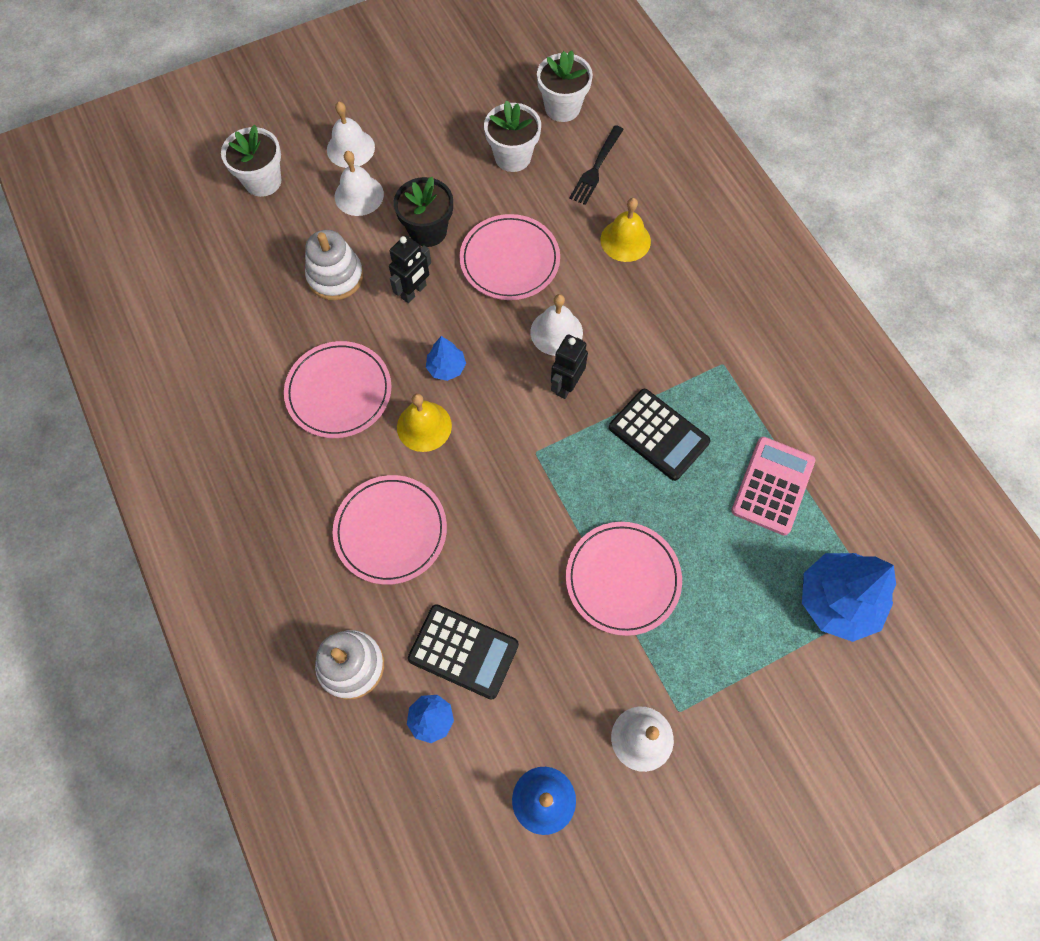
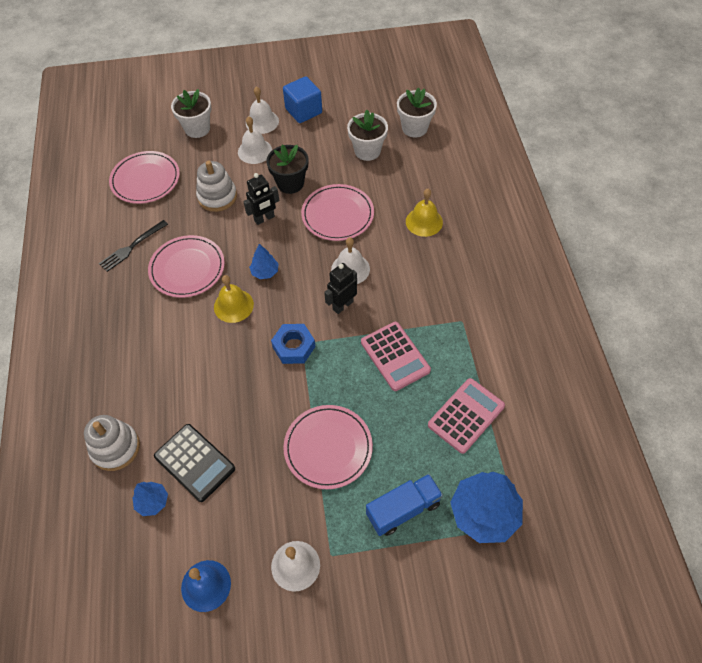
camera: 20 degrees right, 10 degrees down
(390, 530) = (181, 367): pink plate -> pink plate (145, 180)
(402, 118) = (303, 111): none -> blue cube
(526, 460) = (294, 347): none -> blue nut
(596, 168) = (422, 171): black fork -> black fork (131, 247)
(658, 435) = (395, 356): black calculator -> pink calculator
(742, 627) = (403, 509): none -> blue truck

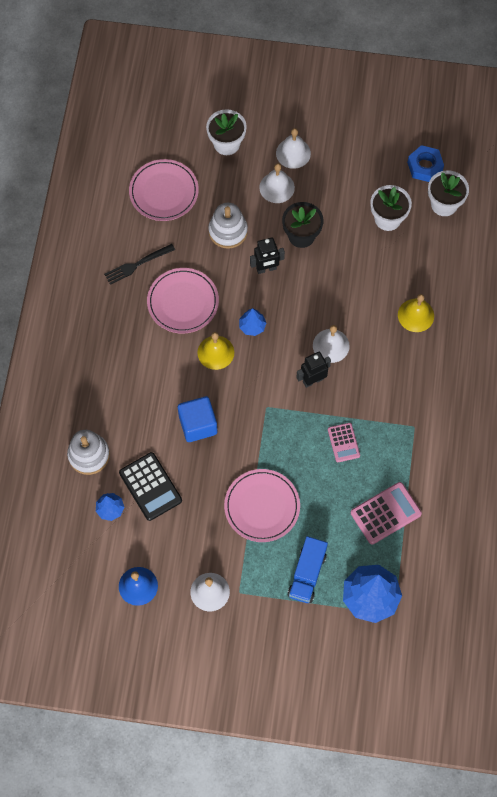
camera: 15 degrees right, 10 degrees up
(294, 347) = (258, 408): blue nut -> blue nut (425, 166)
(303, 111) = (338, 151): blue cube -> blue cube (198, 425)
(337, 215) = (336, 284): pink plate -> none
(395, 356) = (343, 442): pink calculator -> pink calculator, size x0.62
(403, 509) = (307, 574): blue truck -> blue truck turned 120 degrees clockwise

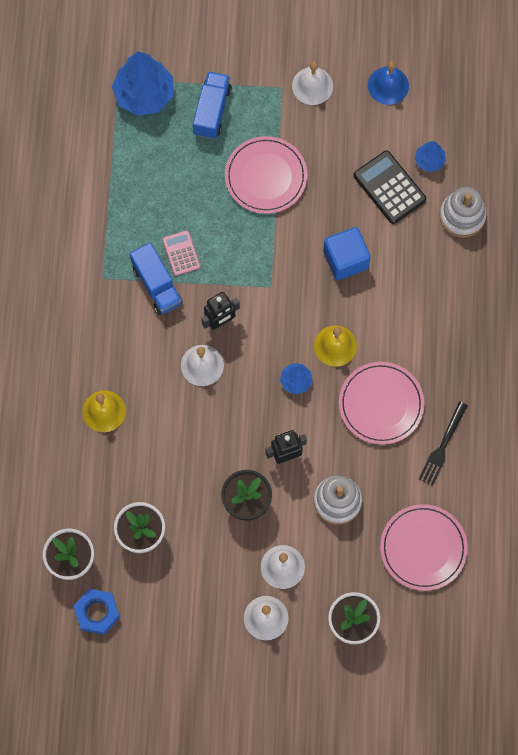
camera: 175 degrees right, 5 degrees up
(137, 265) = (442, 447): black fork -> black fork turned 150 degrees clockwise
(366, 416) = (157, 285): none -> blue truck
(385, 513) = (131, 180): pink calculator -> none

